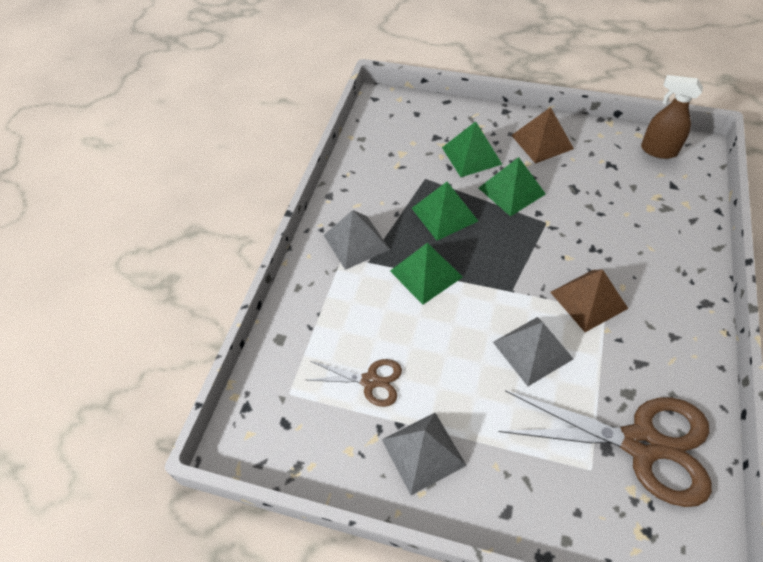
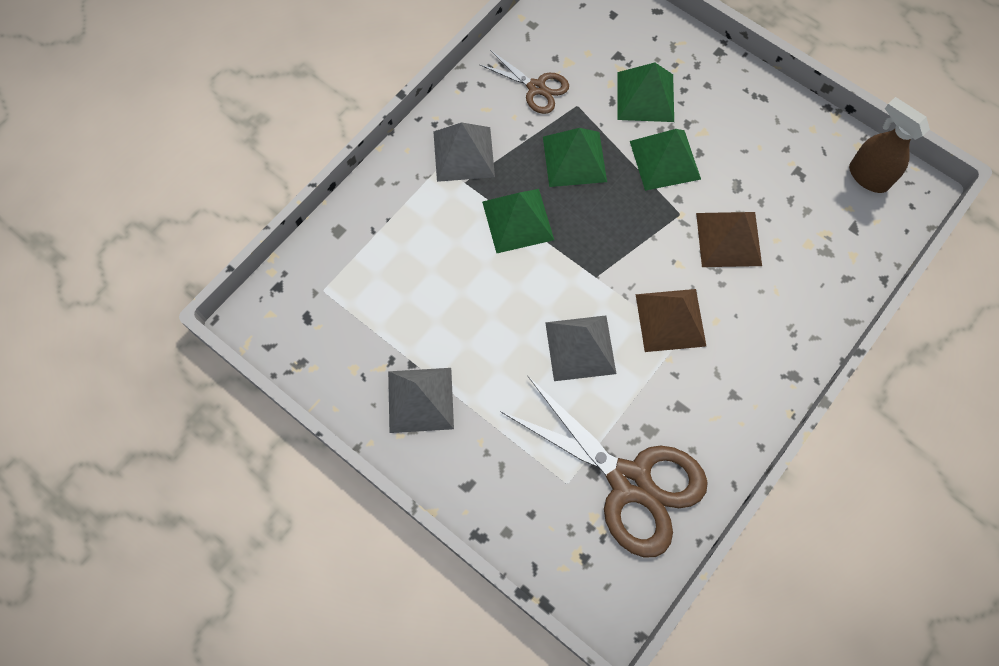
camera: 20 degrees right, 15 degrees up
(370, 381) = (405, 310): brown scissors -> brown scissors (536, 87)
(542, 142) = (737, 111): brown pyramid -> brown pyramid (728, 239)

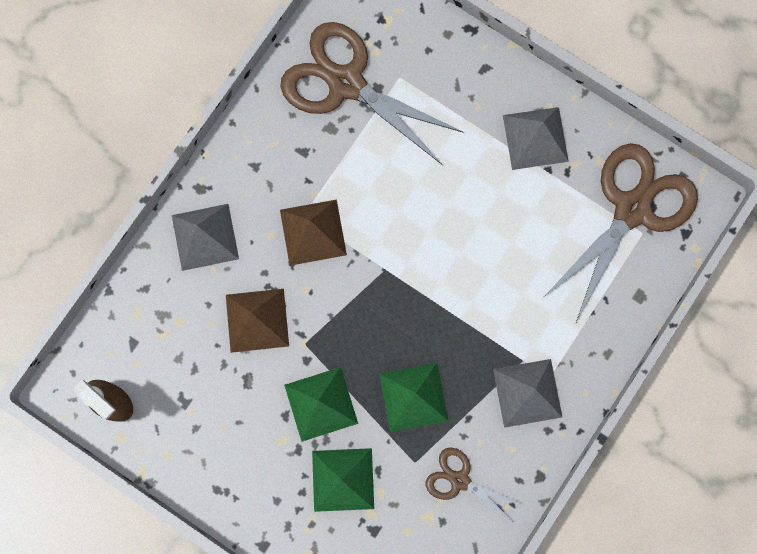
camera: 175 degrees right, 10 degrees up
(329, 315) = (632, 209): none -> brown scissors
(518, 220) = (465, 322): green pyramid -> none
(580, 347) = (395, 198): grey pyramid -> grey pyramid (205, 237)

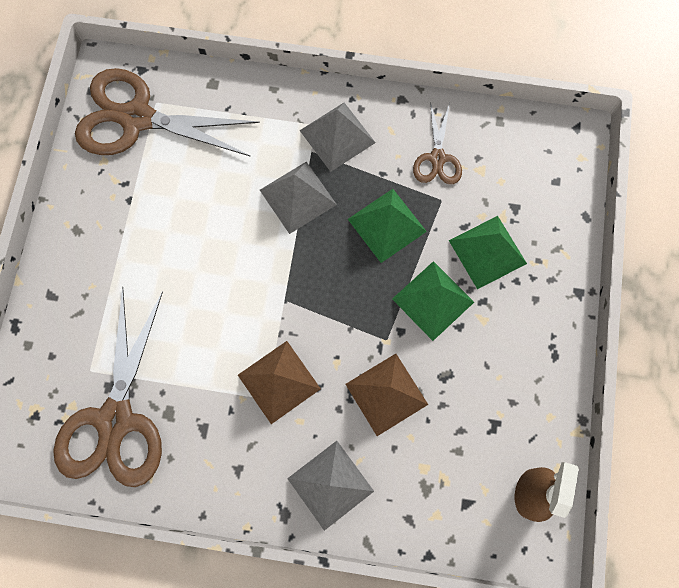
camera: 115 degrees left, 5 degrees down
(535, 138) = (103, 223): grey pyramid -> grey pyramid (298, 197)

